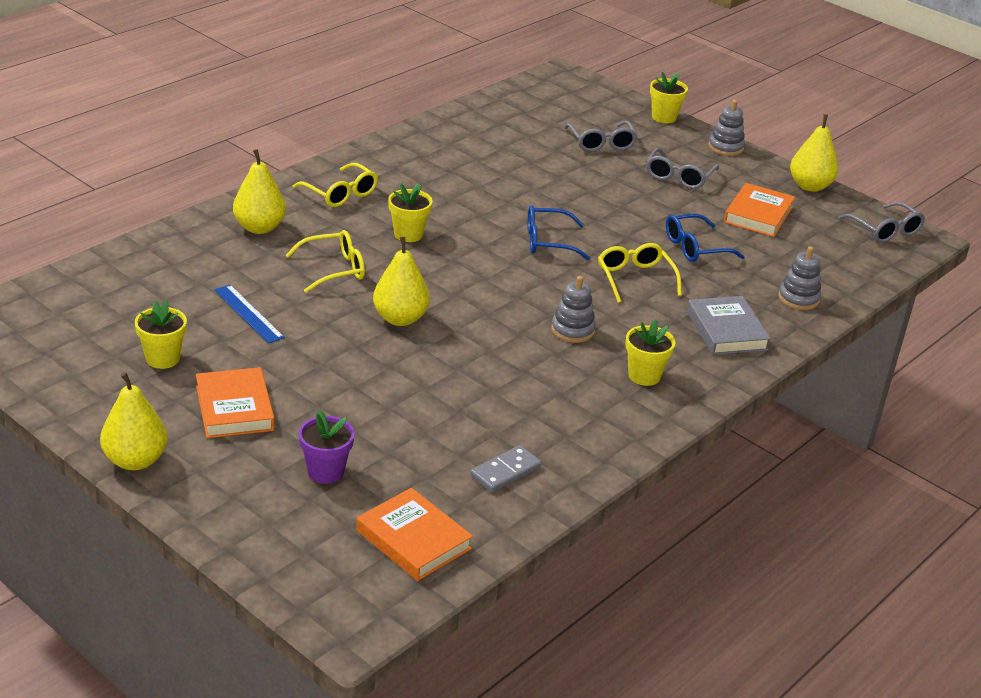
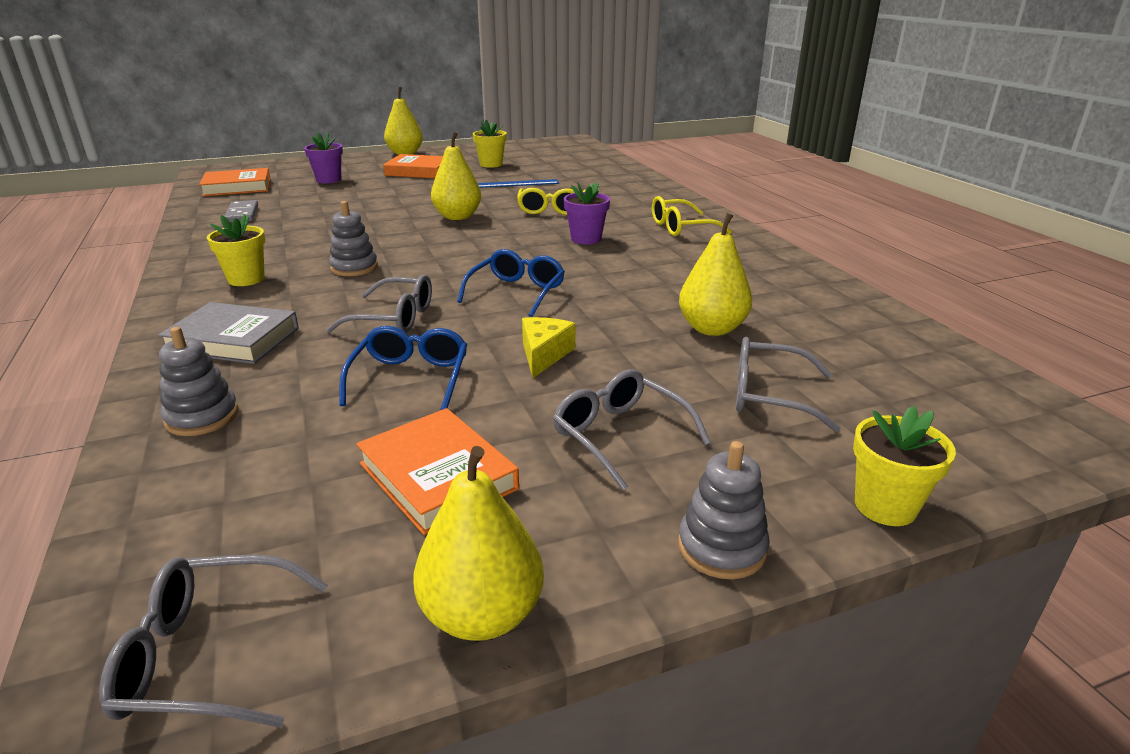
camera: 120 degrees right, 5 degrees down
(259, 227) = (636, 198): yellow pear -> yellow pear (712, 329)
(408, 234) = (586, 239): yellow flower pot -> purple flower pot
(625, 212) = (544, 355): none -> yellow cheese
(635, 278) = (394, 318): yellow glasses -> grey glasses

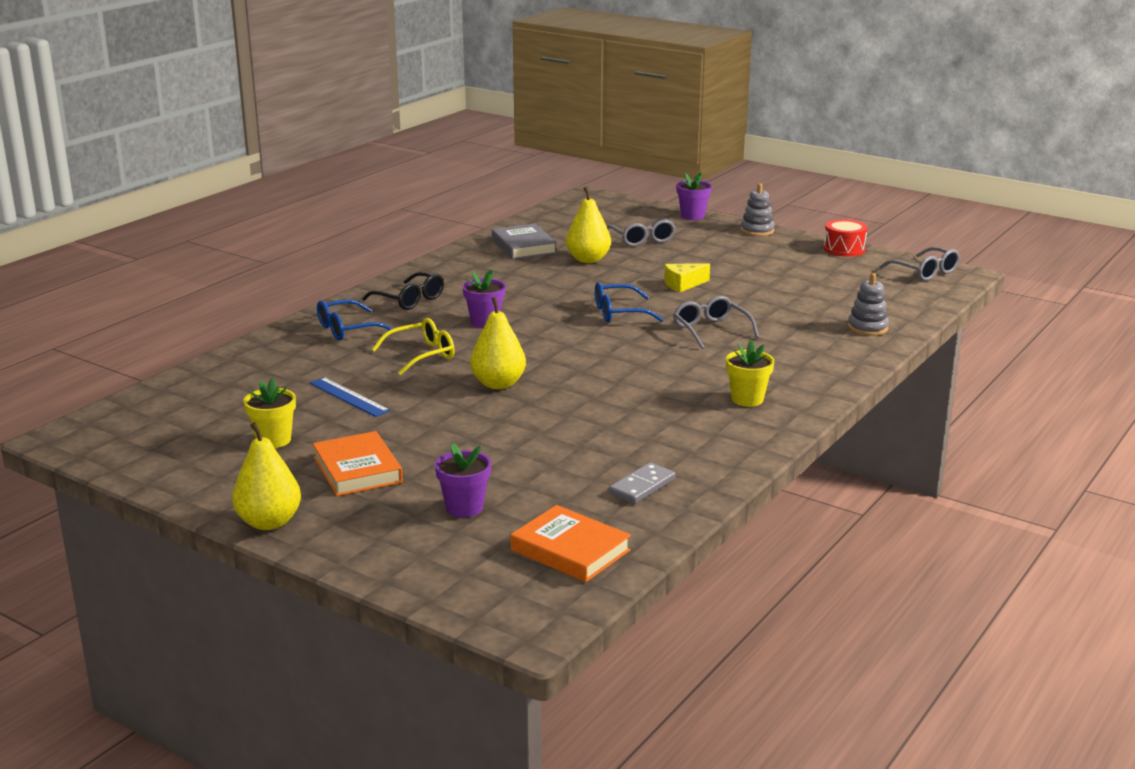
camera: 125 degrees left, 5 degrees down
(233, 340) = (811, 358): grey book -> grey book (524, 246)
(354, 268) = (666, 374): grey stacking toy -> none
(410, 378) = (757, 302): blue glasses -> blue glasses (347, 329)
(437, 476) = (806, 273): orange book -> none
(482, 615) = (844, 249): yellow pear -> red drum
(619, 435) = (722, 255): grey glasses -> none
(681, 227) = (410, 300): yellow glasses -> black glasses
(885, 506) = (692, 216): yellow flower pot -> purple flower pot

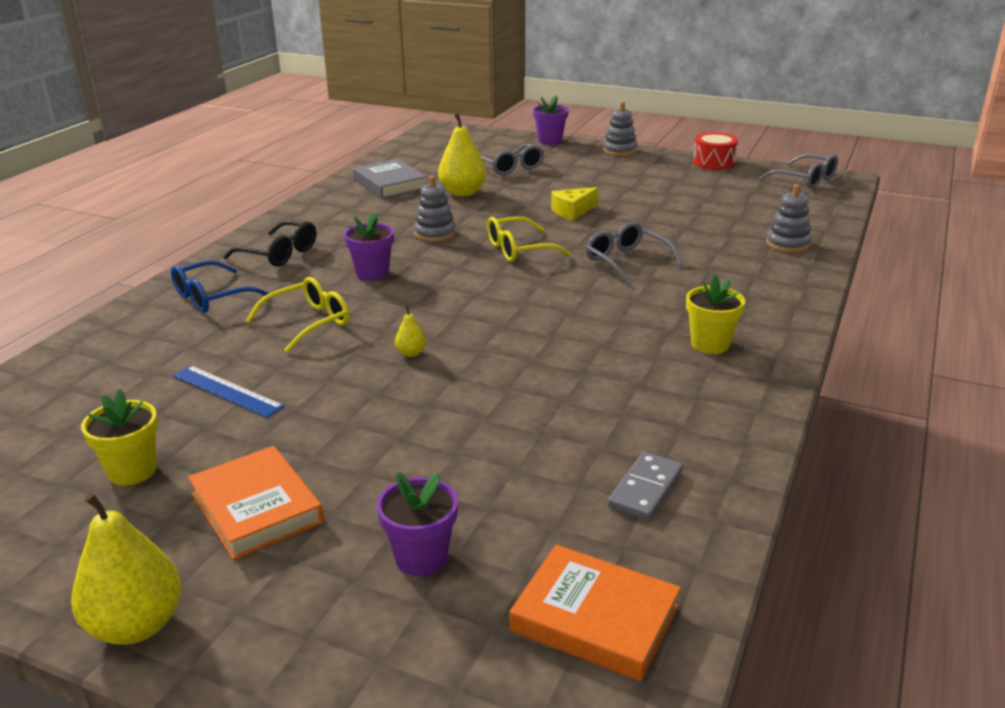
camera: 10 degrees left, 5 degrees up
(498, 384) = (411, 353): yellow pear -> yellow pear, size x0.46
(549, 294) = (435, 234): none -> grey stacking toy
(619, 313) = (518, 250): blue glasses -> yellow glasses

